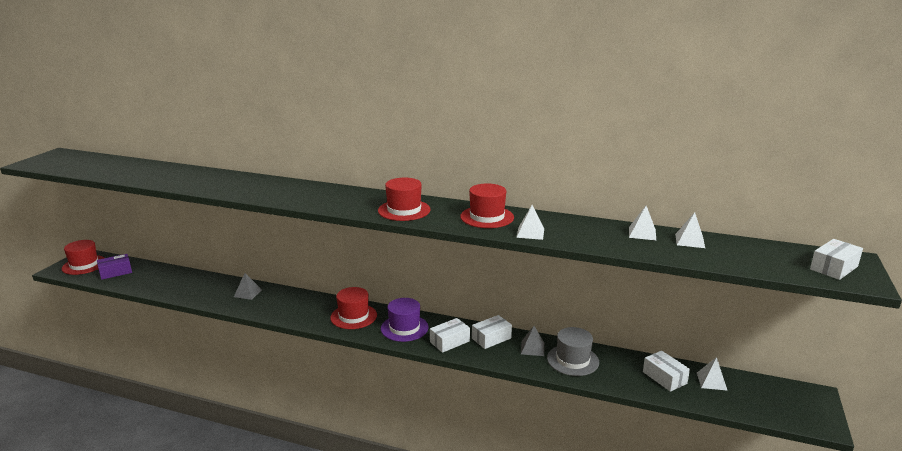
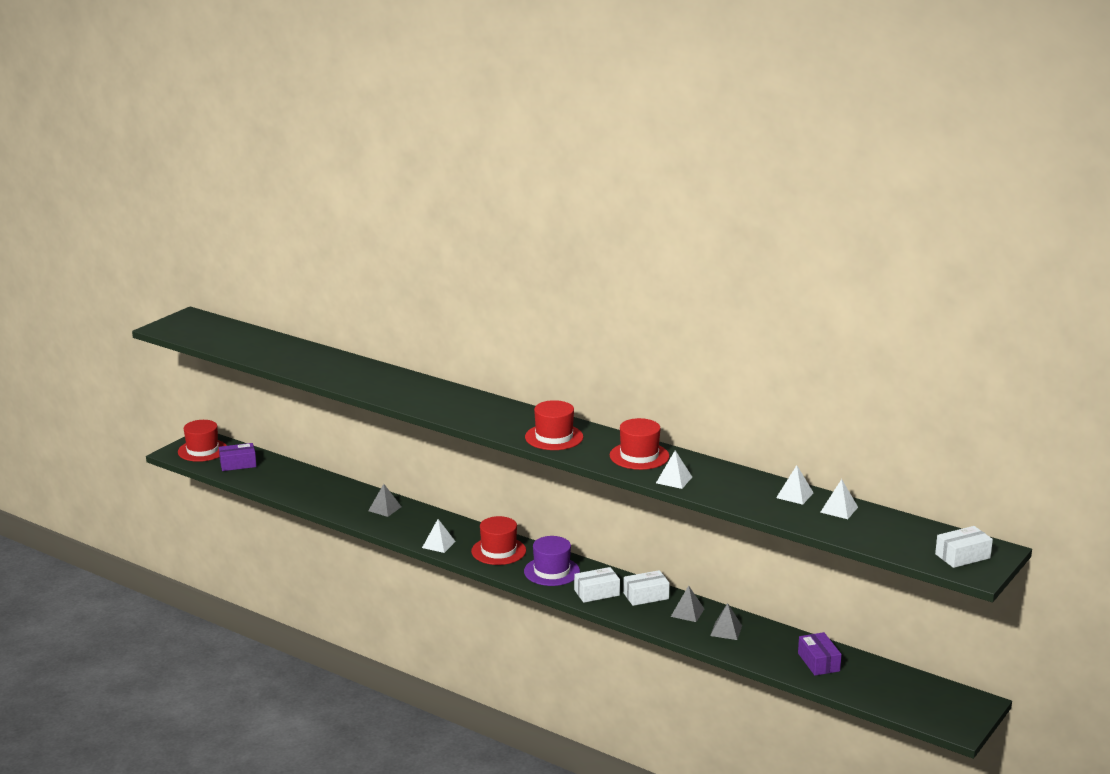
camera: 15 degrees right, 0 degrees up
(572, 360) = (726, 630): grey hat -> grey pyramid
(664, 378) = (818, 662): white box -> purple box
(711, 381) = (870, 673): white pyramid -> white pyramid (438, 544)

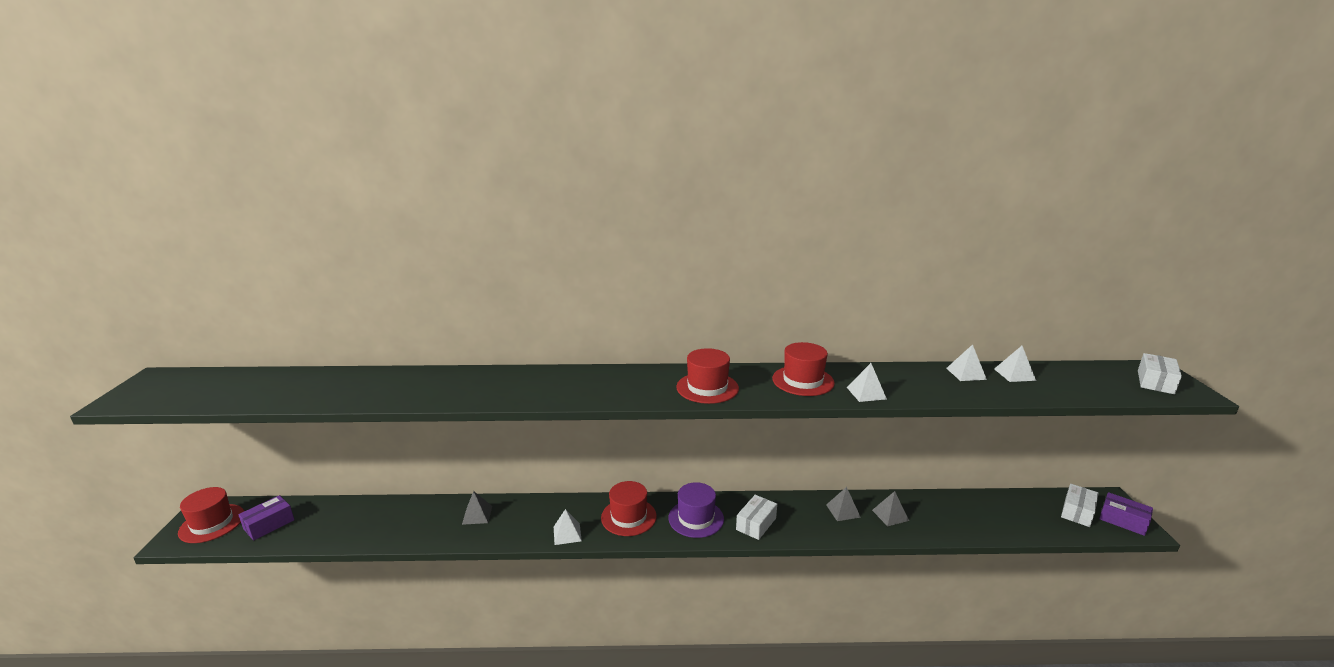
camera: 35 degrees left, 0 degrees up
(646, 596) = (794, 509): white box -> white box (1077, 512)
(818, 662) = (983, 514): purple box -> purple box (1123, 521)

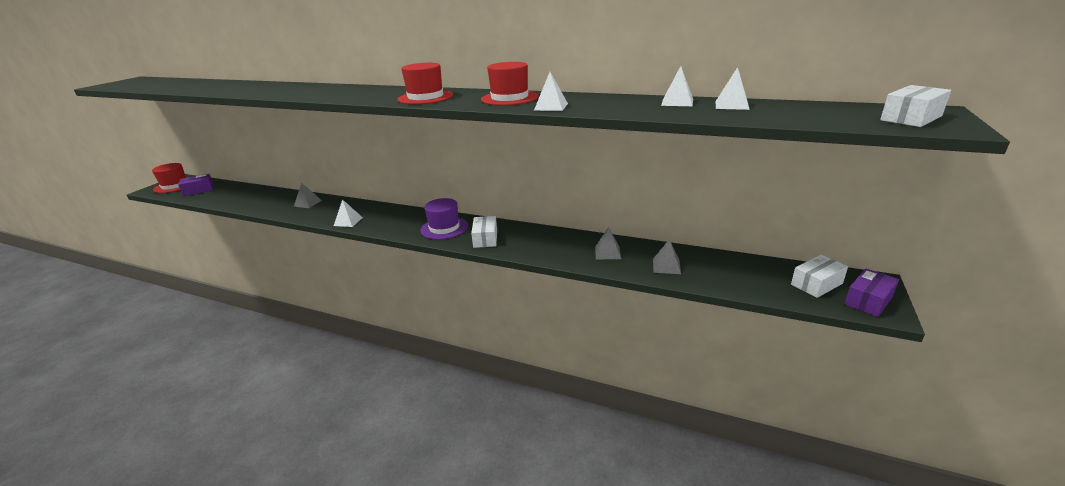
camera: 25 degrees right, 5 degrees up
(628, 517) = (398, 219): red hat -> none
(756, 524) = (485, 238): white box -> white box turned 60 degrees counterclockwise
(843, 511) = (568, 243): grey pyramid -> grey pyramid (666, 266)
(1123, 521) = (868, 300): purple box -> purple box turned 75 degrees clockwise

